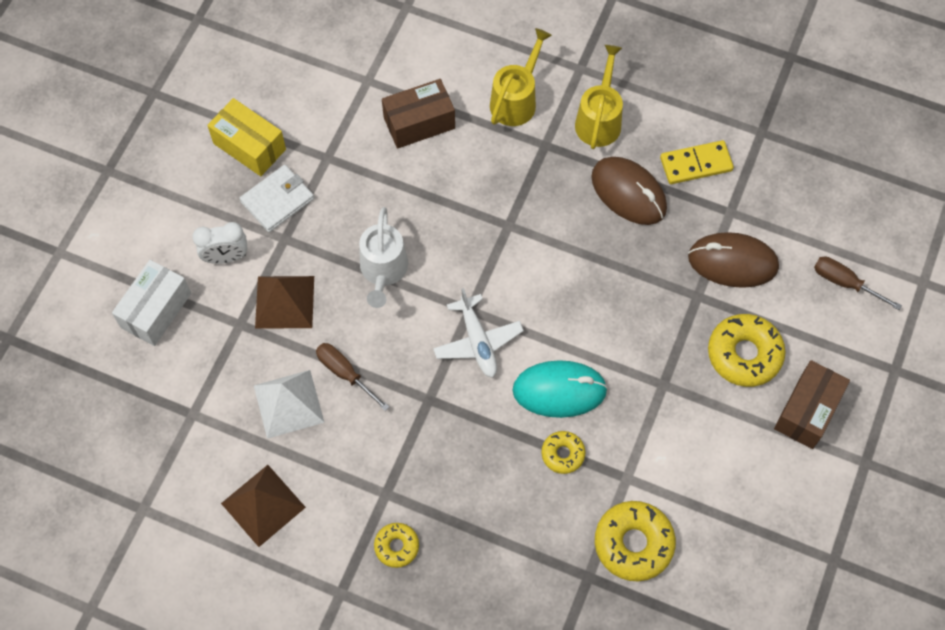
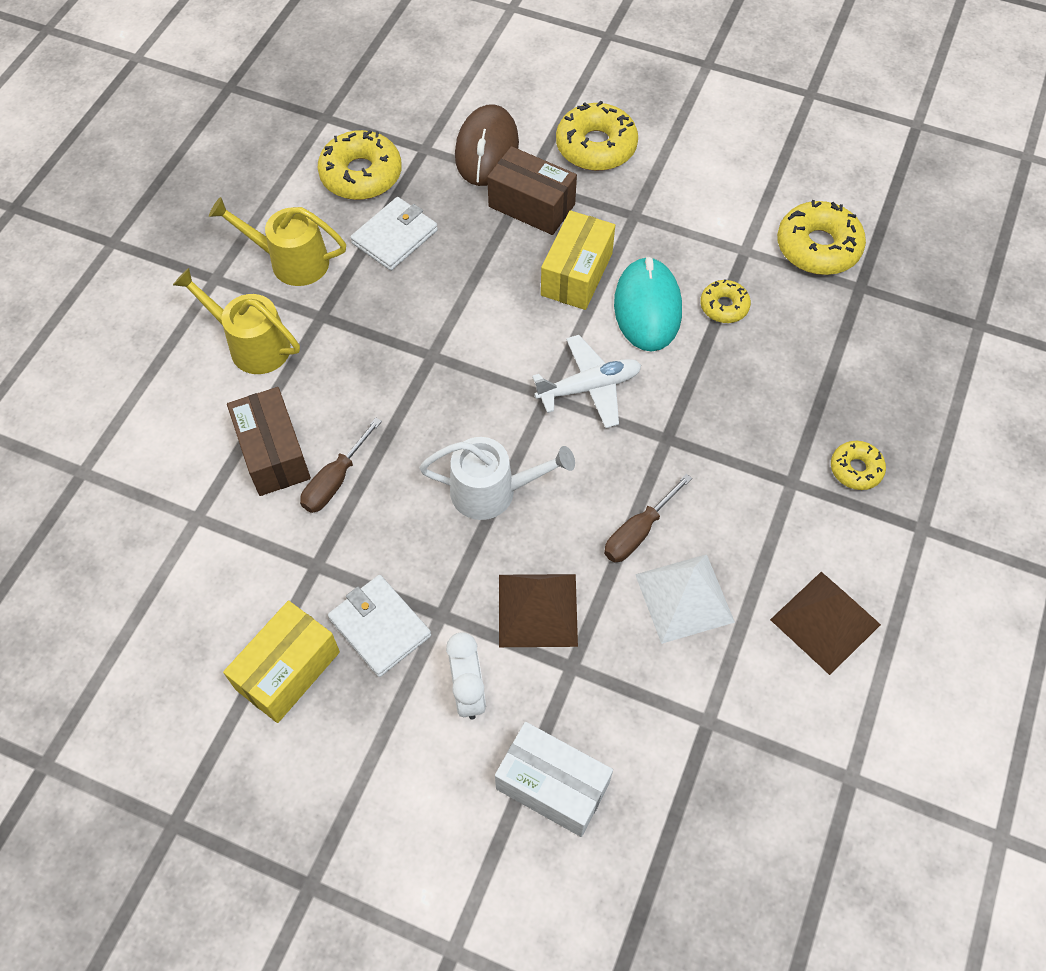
camera: 90 degrees left, 5 degrees down
(594, 334) = (576, 274): none -> yellow box
(628, 193) = (394, 237): brown mouse -> white wallet
(696, 164) = (361, 175): yellow domino -> yellow donut
(807, 411) = (657, 102): brown box -> brown box (531, 205)
(845, 283) = (512, 64): brown screwdriver -> brown screwdriver (335, 480)

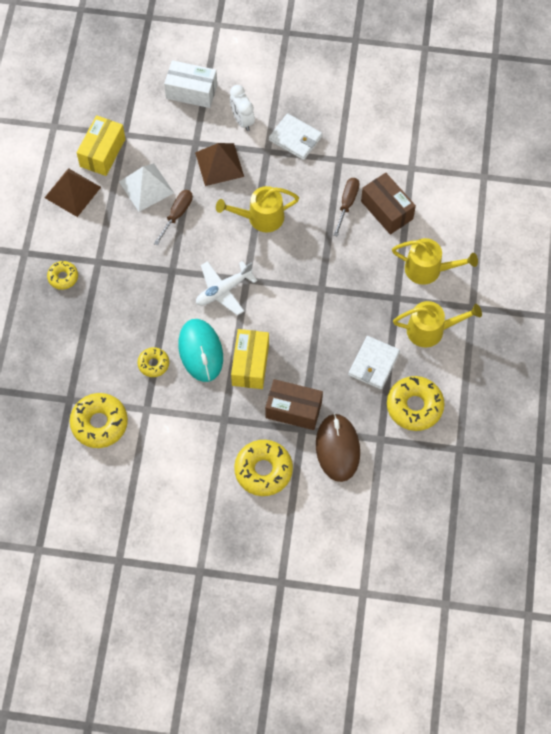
camera: 165 degrees right, 5 degrees up
(288, 670) = (332, 109): yellow box -> yellow box (102, 153)
(493, 491) = (260, 218): white watering can -> yellow watering can

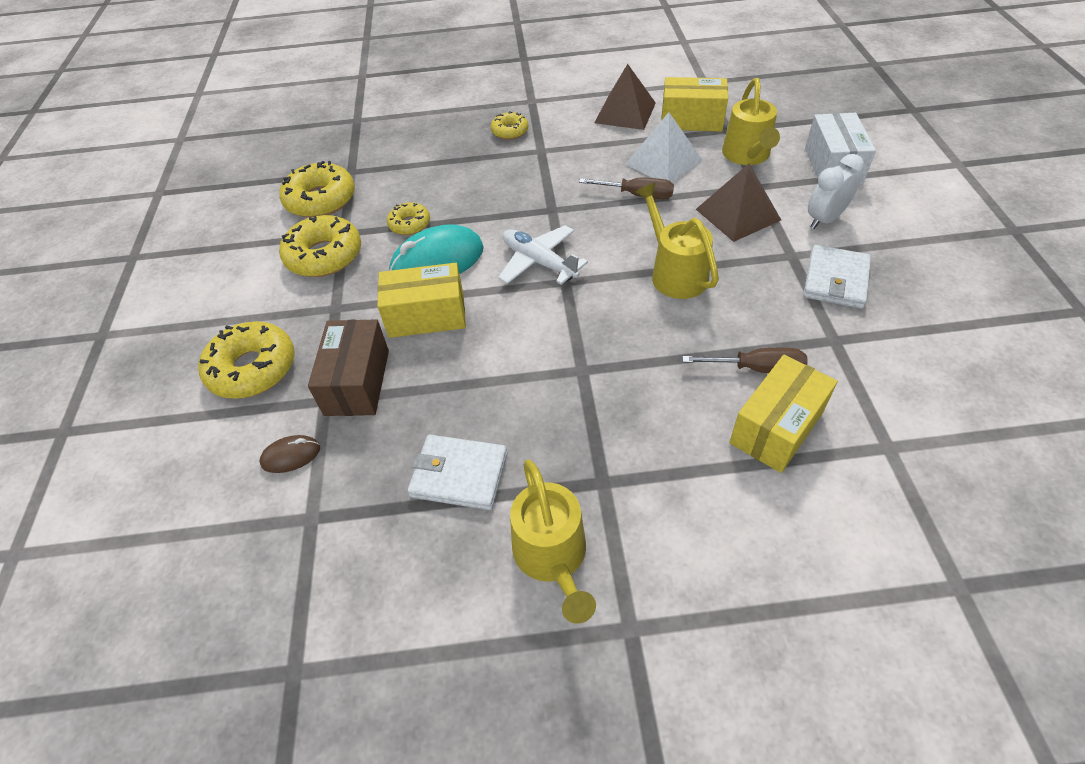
camera: 80 degrees right, 15 degrees down
(337, 448) = (291, 456): brown mouse -> brown mouse, size x0.48
(387, 210) = (776, 427): brown box -> yellow box
(414, 406) = (382, 562): yellow donut -> yellow donut (324, 256)
(428, 269) = (684, 524): yellow watering can -> yellow watering can (747, 156)

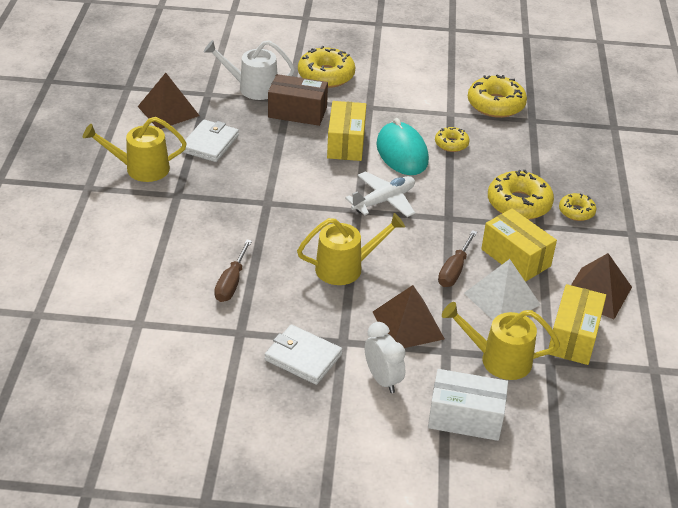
camera: 95 degrees right, 10 degrees down
(291, 456) = (252, 88): brown mouse -> white watering can
(324, 256) = (426, 104): yellow donut -> yellow donut (519, 203)
(372, 567) = (168, 111): none -> brown pyramid
(776, 427) = (179, 276): yellow box -> yellow box (515, 257)

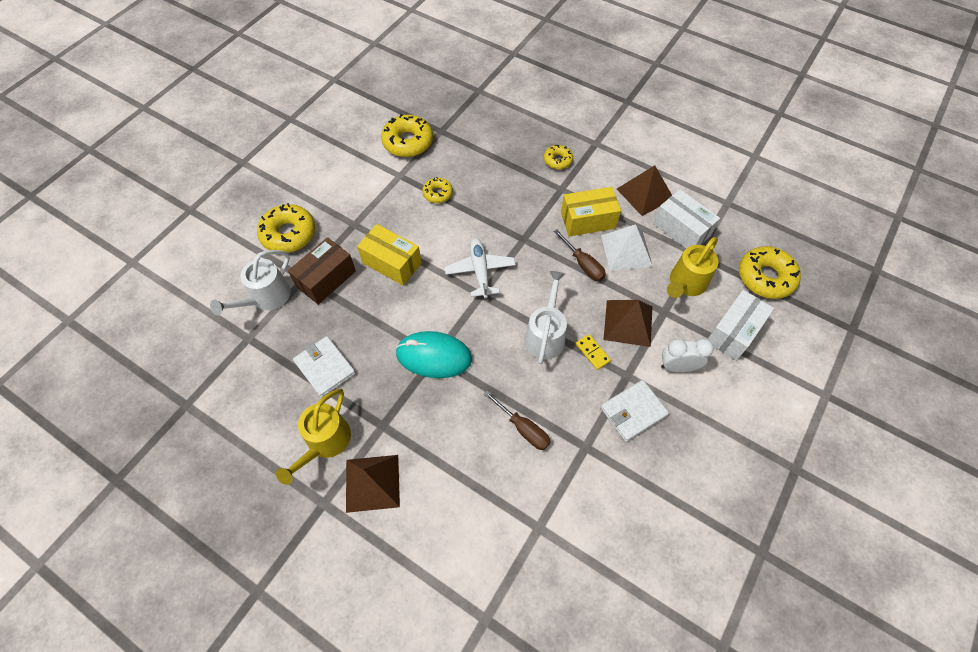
camera: 60 degrees left, 20 degrees up
(168, 111) = (251, 383): brown pyramid -> brown pyramid (372, 483)
(346, 268) = (545, 334): yellow watering can -> white watering can
(350, 308) = (592, 352): none -> yellow domino
(402, 153) = (428, 231): turquoise mouse -> turquoise mouse (434, 356)
(519, 203) = (531, 188): yellow donut -> yellow donut (765, 277)
(573, 337) = (681, 229): yellow box -> white box

